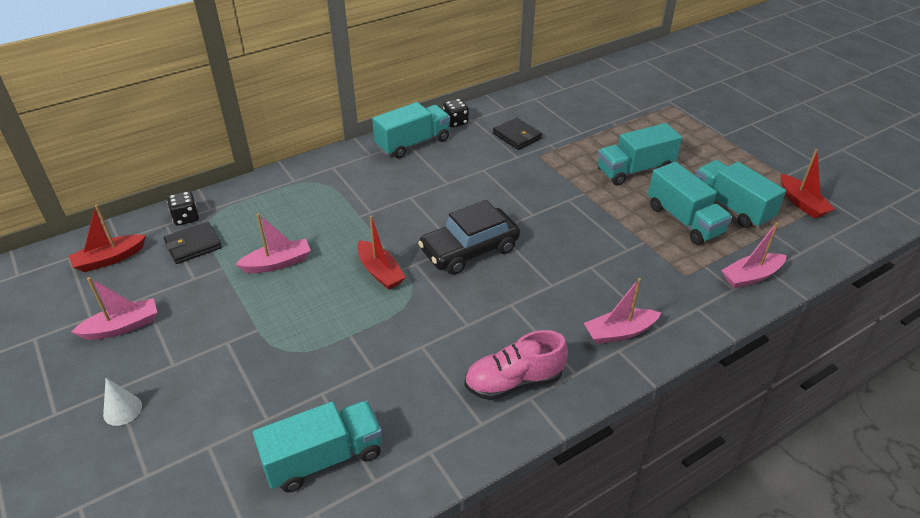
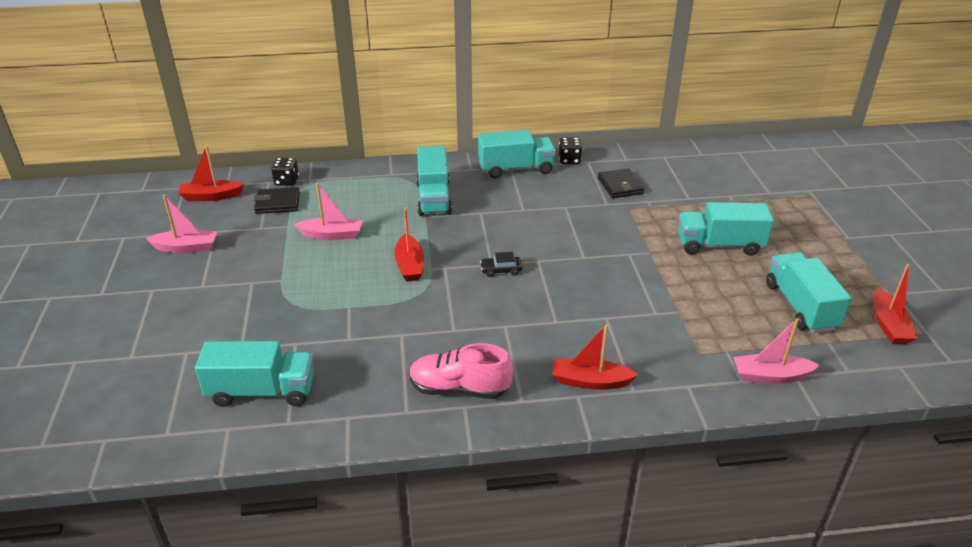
camera: 25 degrees right, 5 degrees down
(122, 410) = (146, 306): white cone -> none
(469, 250) = (501, 270): black car -> black car, size x0.42
(619, 332) = (590, 381): pink boat -> red boat
(684, 220) = (737, 304): turquoise truck -> turquoise truck (434, 198)

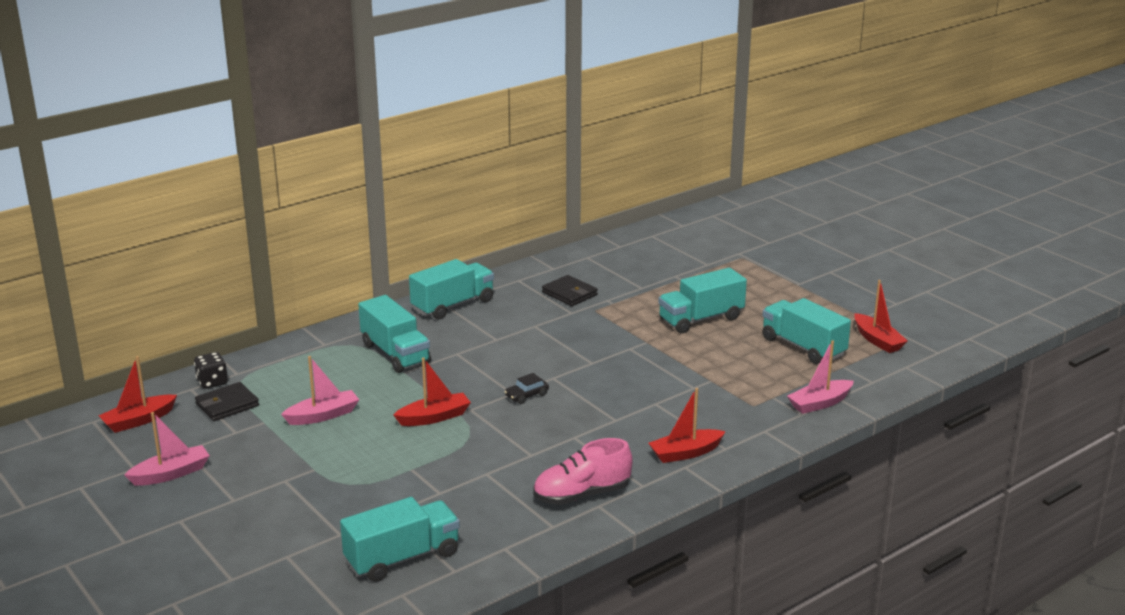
camera: 30 degrees left, 10 degrees down
(409, 265) = (434, 417): red boat -> red boat turned 75 degrees counterclockwise
(569, 160) = (499, 283): black dice -> none

